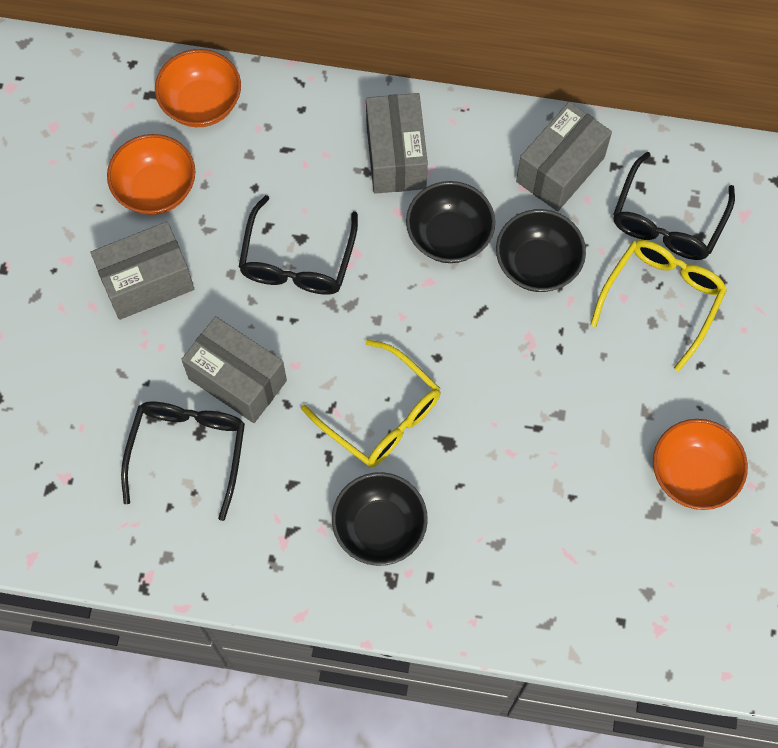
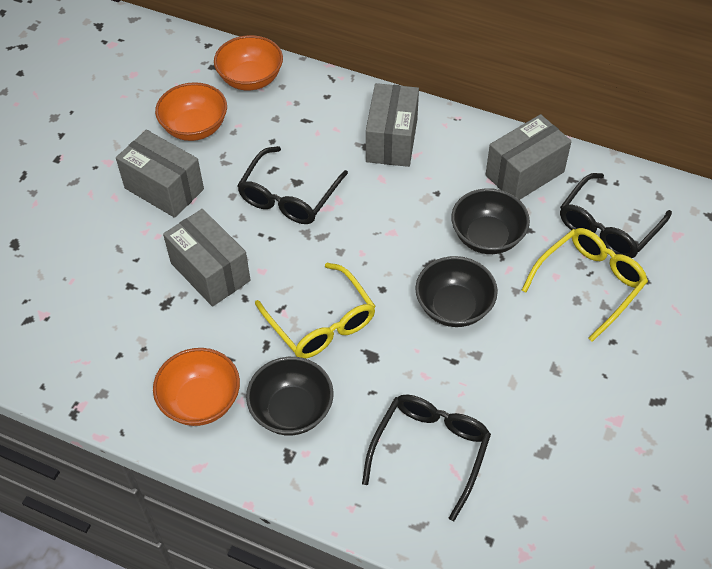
camera: 15 degrees right, 15 degrees down
(147, 282) = (164, 189): grey box -> grey box turned 45 degrees clockwise
(188, 451) = (150, 316): black glasses -> black glasses (430, 450)
(449, 236) = (418, 203): black bowl -> black bowl (454, 307)
(693, 474) = (586, 428): orange bowl -> orange bowl (201, 401)

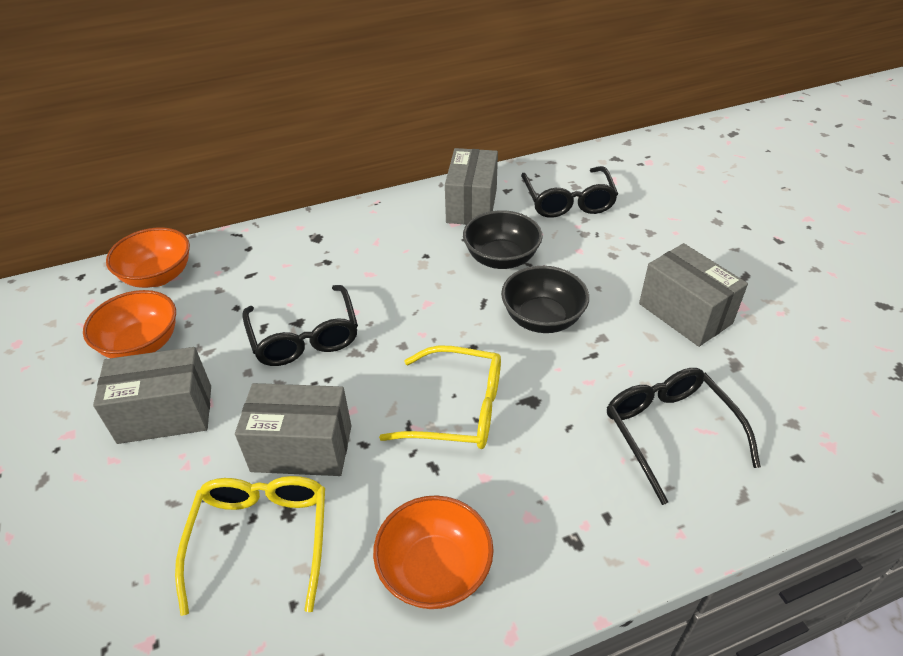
camera: 45 degrees left, 10 degrees down
(291, 410) = (526, 500): black bowl -> none
(392, 140) = (344, 244): grey box -> grey box (685, 313)
(589, 283) = (605, 240): yellow glasses -> yellow glasses (261, 538)

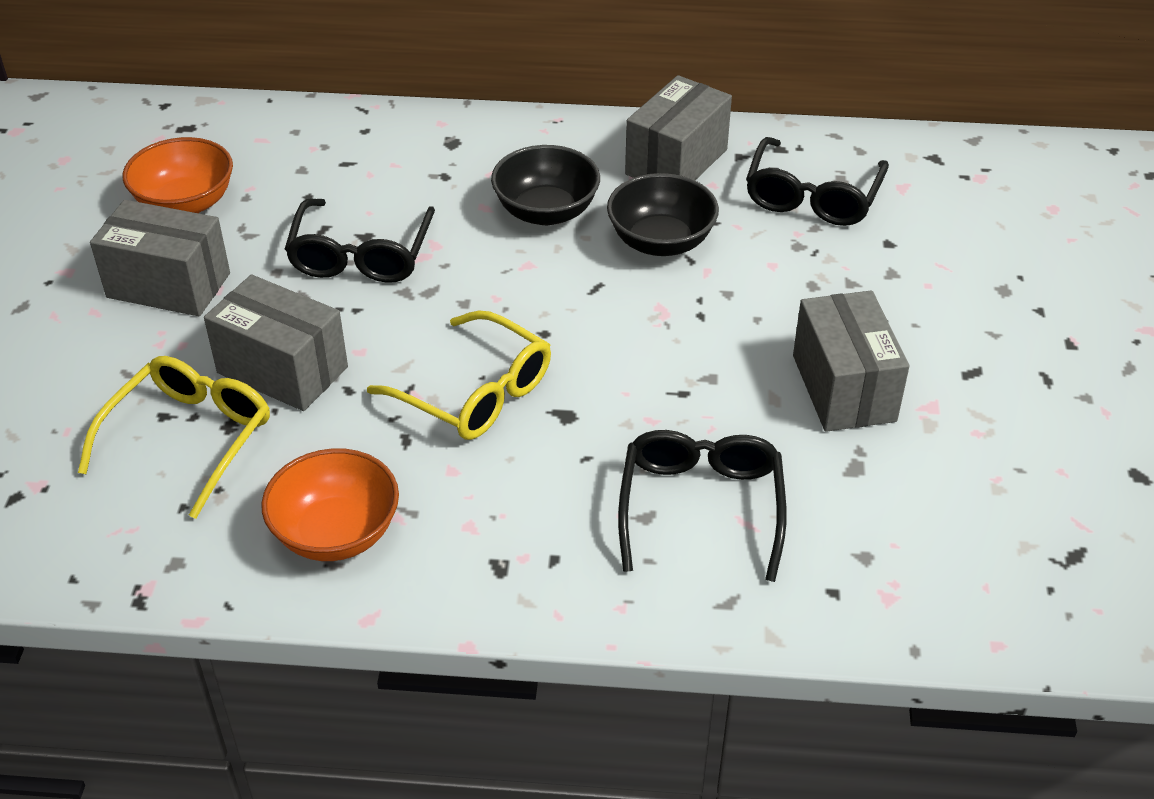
camera: 25 degrees right, 0 degrees up
(158, 276) = (245, 132): orange bowl -> none
(542, 319) = (653, 330): black bowl -> black bowl (546, 212)

